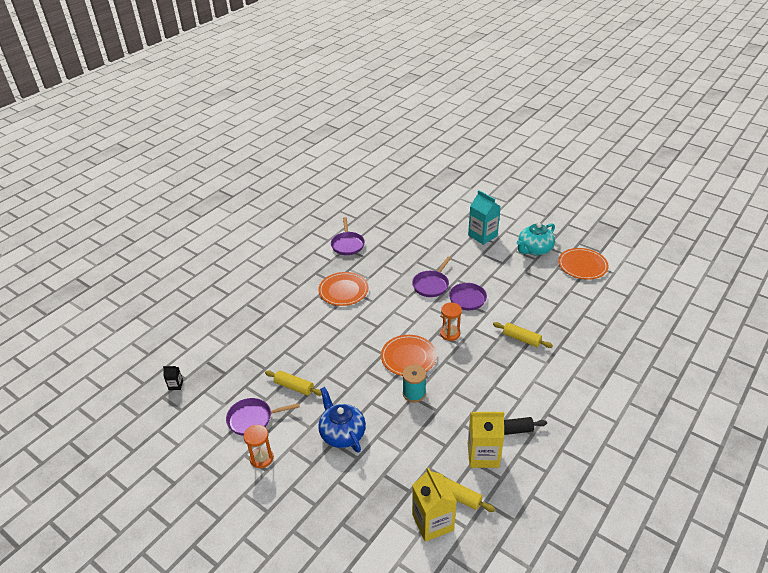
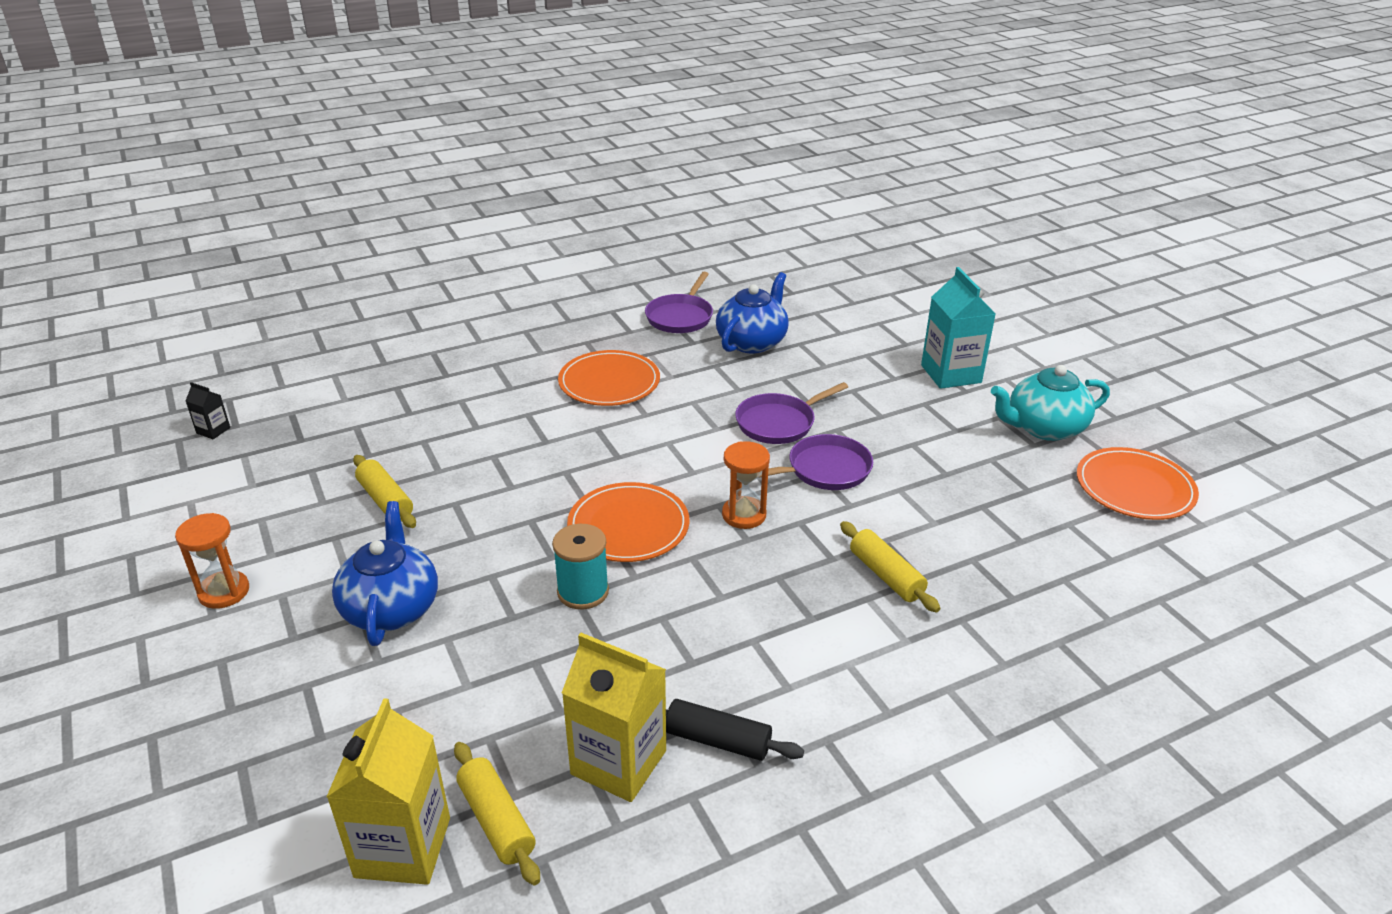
camera: 25 degrees right, 5 degrees down
(252, 419) = (272, 524): purple pan -> none
(389, 247) = (752, 342): none -> blue teapot

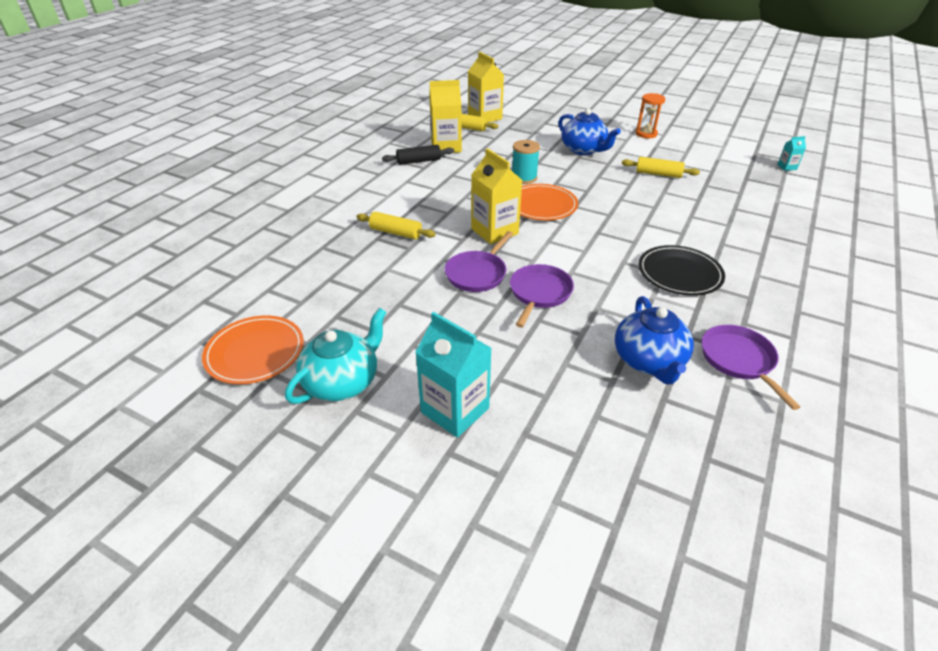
camera: 145 degrees right, 5 degrees up
(213, 430) = (787, 167): black carton -> turquoise carton
(609, 382) = (679, 273): orange plate -> black plate
(744, 515) = (494, 231): orange hourglass -> yellow carton

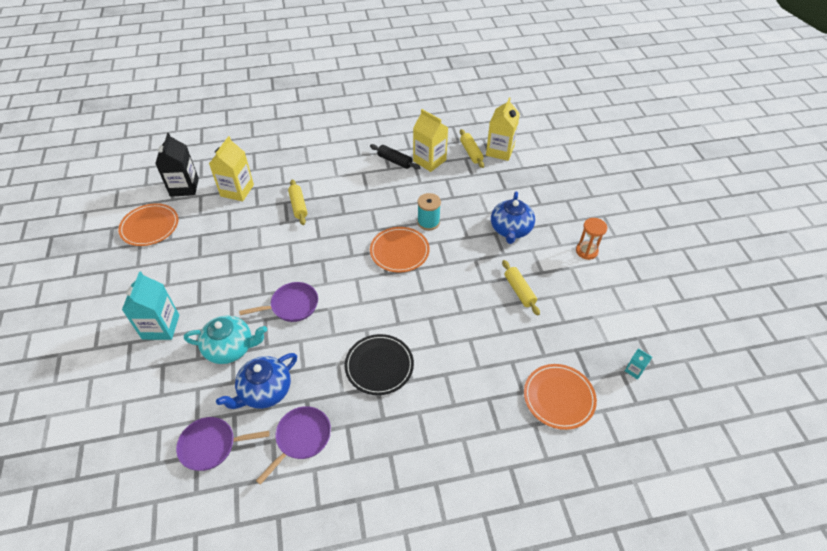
camera: 50 degrees right, 10 degrees up
(231, 296) = (184, 187): none -> black carton
(342, 382) = (151, 271): turquoise teapot -> turquoise teapot (230, 348)
(477, 274) = (288, 266): purple pan -> purple pan (211, 445)
(494, 231) = (342, 247): yellow carton -> yellow carton (237, 190)
(791, 205) = (559, 397): none -> orange plate

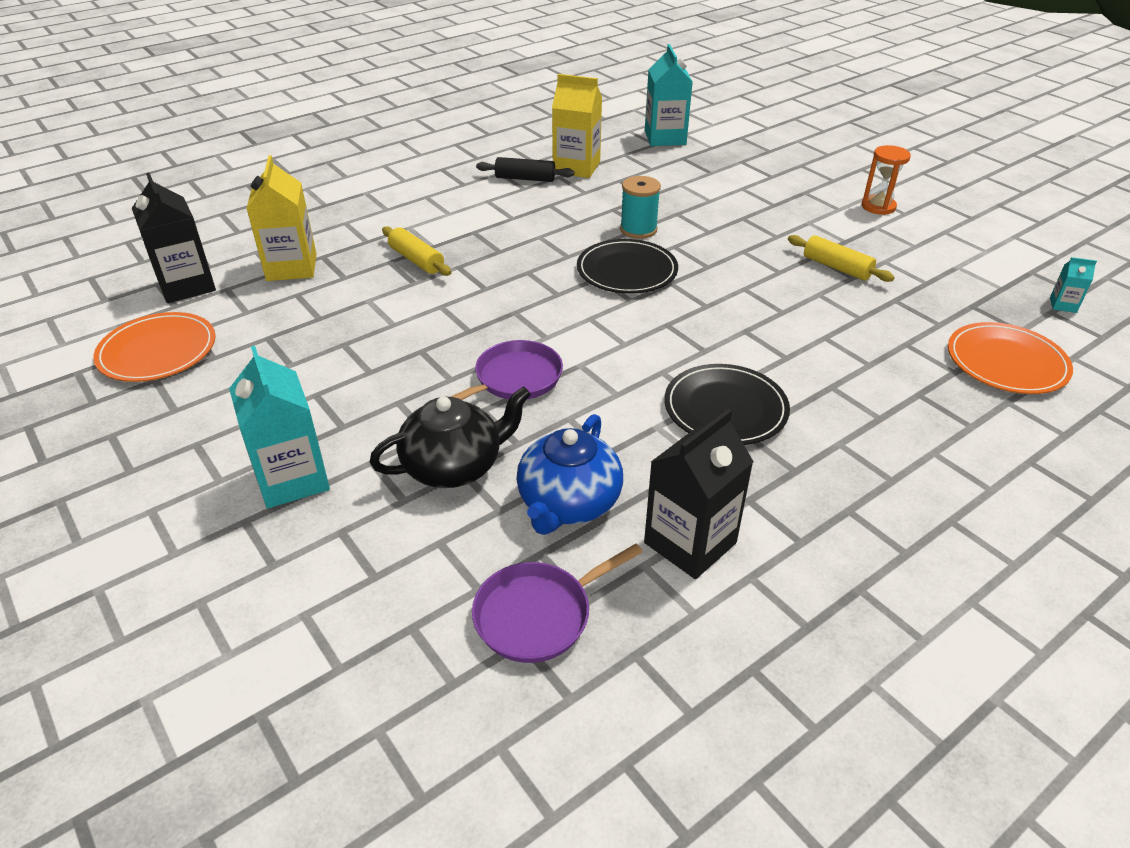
camera: 25 degrees left, 10 degrees down
(230, 348) = (454, 466): turquoise teapot -> black teapot
(301, 438) = (690, 543): purple pan -> black carton
(399, 251) = (627, 270): orange plate -> black plate
(471, 152) = (627, 147): yellow rolling pin -> none
(500, 151) = (665, 138): yellow carton -> turquoise carton
(510, 230) = (760, 210): blue teapot -> none

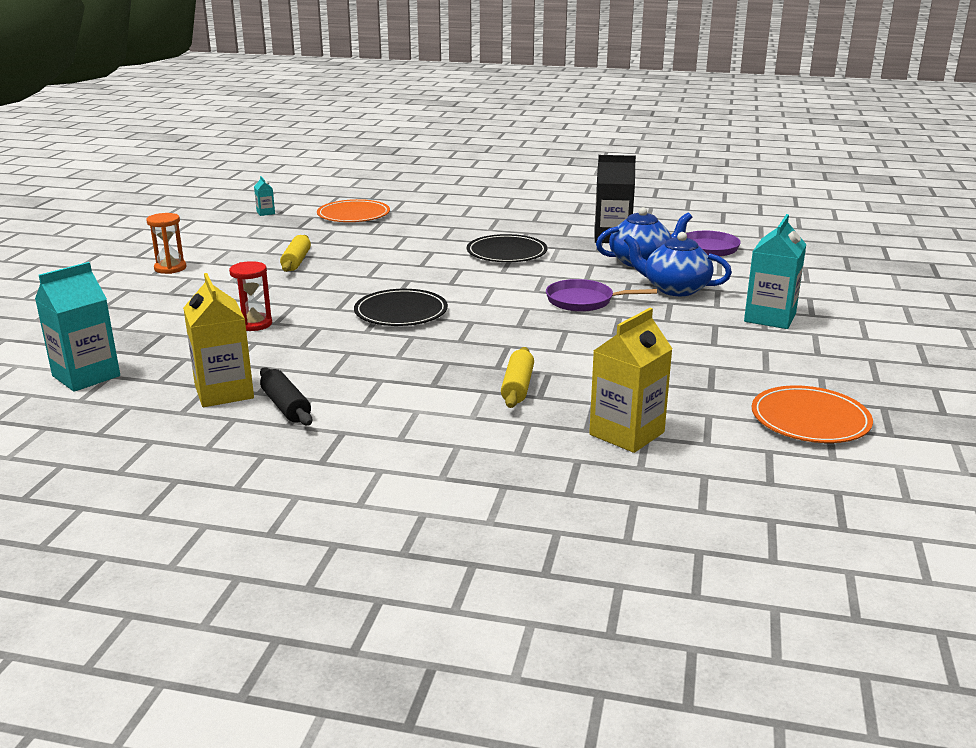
camera: 130 degrees left, 15 degrees down
(187, 286) = (742, 465): black carton -> none
(454, 466) = (675, 289): black teapot -> blue teapot
(638, 230) = (327, 327): turquoise spool -> none
(685, 205) = (254, 324): none -> red hourglass

